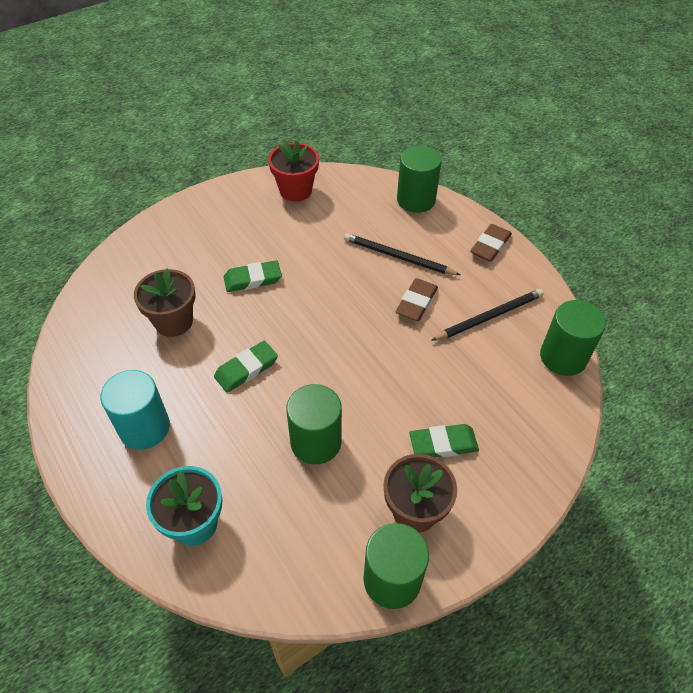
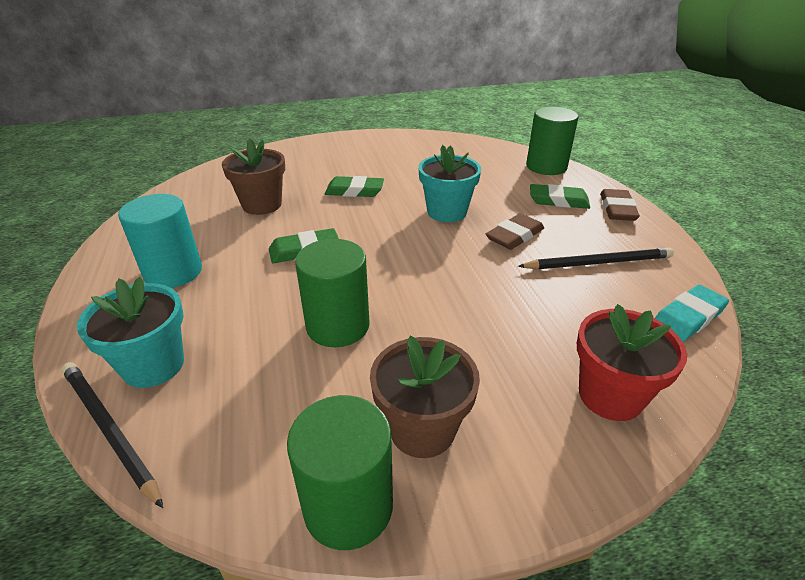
camera: 20 degrees right, 15 degrees down
(295, 190) = (430, 145): red flower pot -> red flower pot (610, 395)
(349, 287) = (446, 212): none -> turquoise flower pot
(398, 257) = (509, 200): black pencil -> black pencil (109, 429)
(443, 444) = (493, 366): green eraser -> green eraser (558, 200)
(490, 245) = (617, 209): brown eraser -> brown eraser turned 45 degrees counterclockwise
(563, 357) = (688, 317): green cylinder -> turquoise eraser

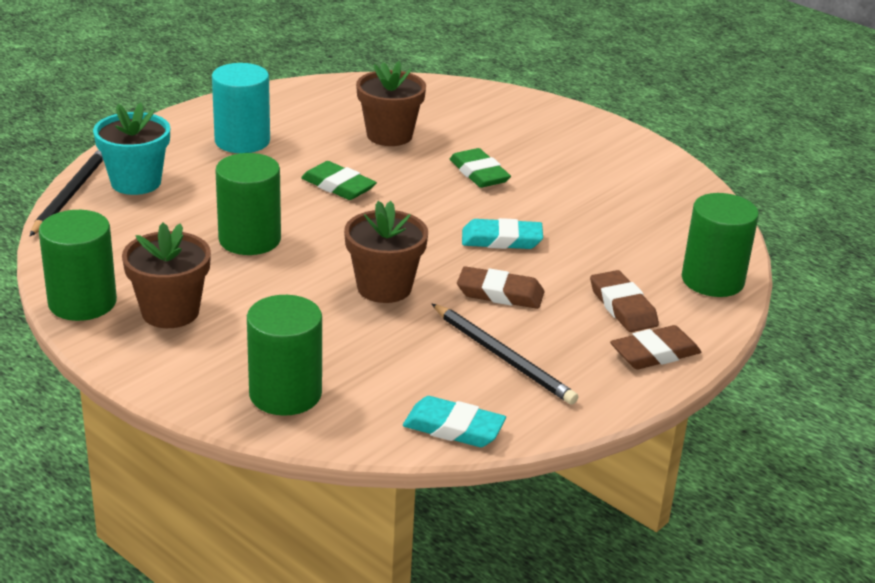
camera: 55 degrees right, 5 degrees down
(446, 212) = (501, 240): turquoise flower pot -> turquoise eraser
(472, 281) = (384, 287): none -> brown flower pot
(558, 200) = (623, 306): green eraser -> brown eraser
(610, 395) = (285, 394): red flower pot -> green cylinder

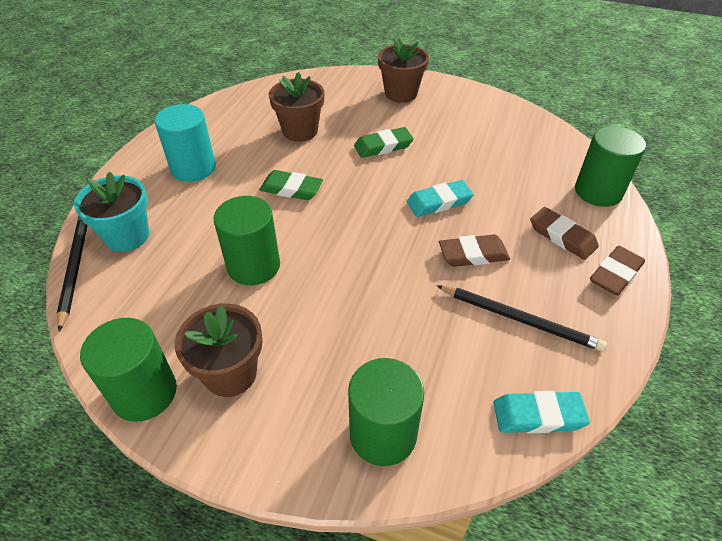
camera: 20 degrees left, 15 degrees up
(384, 287) = (387, 279): brown flower pot -> brown flower pot (401, 93)
(479, 173) = (383, 146): green eraser -> green eraser turned 60 degrees counterclockwise

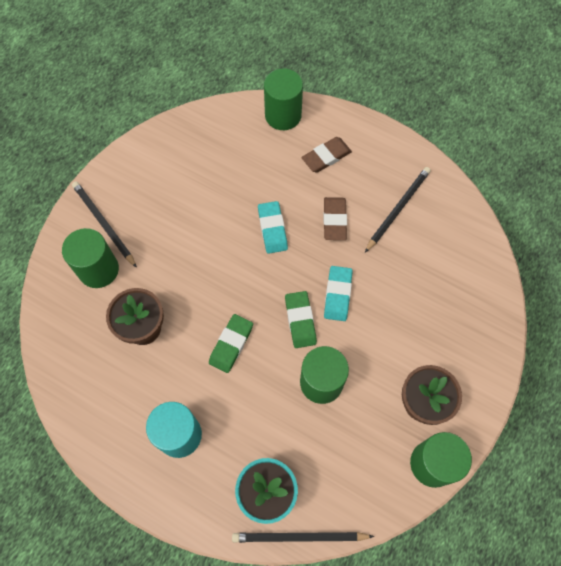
camera: 80 degrees left, 20 degrees up
(383, 146) = (187, 256): green eraser -> green eraser (300, 320)
(383, 434) = (474, 311): green cylinder -> green cylinder (98, 269)
(401, 93) = (104, 224): brown flower pot -> black pencil
(538, 415) = (468, 222): turquoise eraser -> turquoise eraser (338, 295)
(615, 274) = (366, 138): brown eraser -> none

